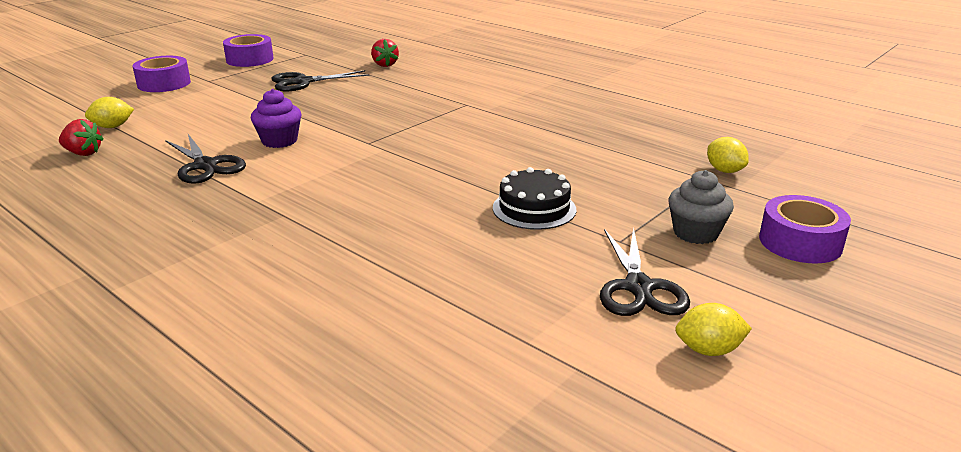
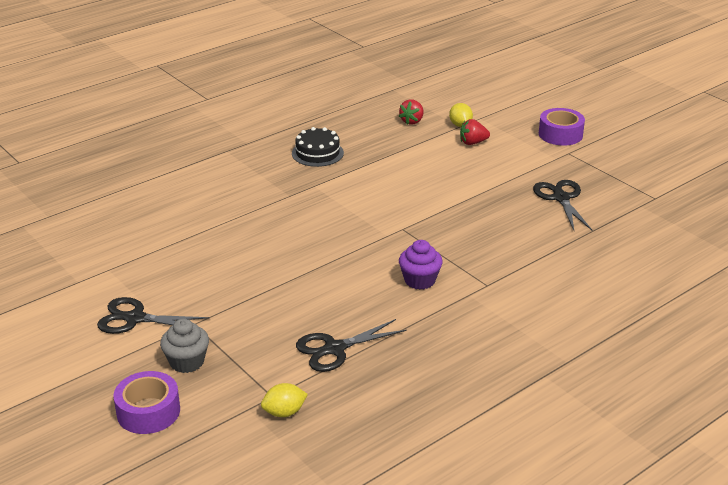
camera: 100 degrees right, 5 degrees up
(205, 166) = (377, 164): black scissors -> black scissors (334, 349)
(250, 59) = (634, 169): purple tape -> none
(279, 141) = (416, 190): purple cupcake -> purple cupcake (419, 280)
(385, 65) = (618, 244): red strawberry -> red strawberry (473, 143)
(534, 208) = (256, 293): black cake -> black cake (317, 153)
(708, 350) = (63, 329): yellow lemon -> none

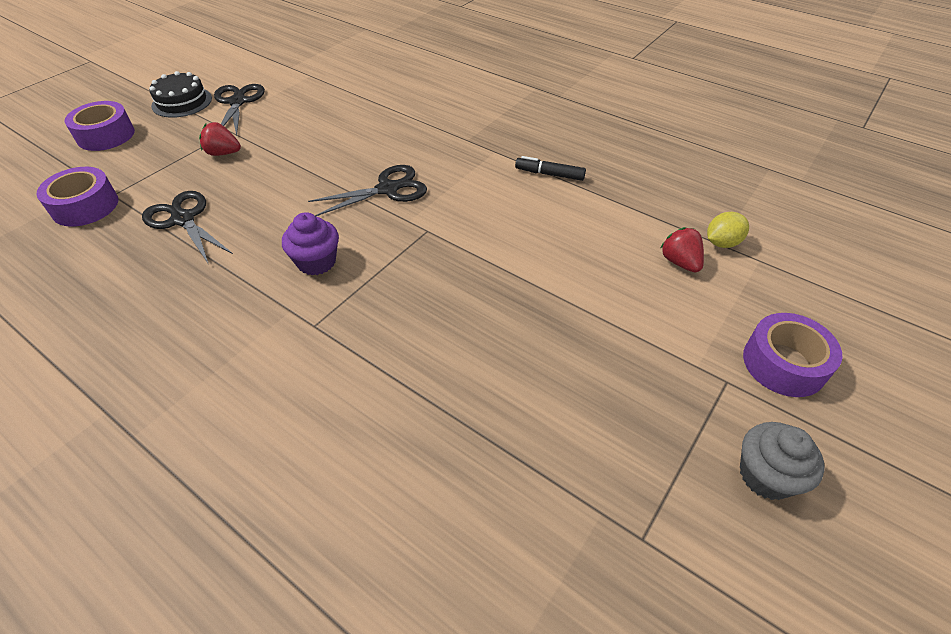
camera: 75 degrees right, 15 degrees up
(187, 362) = (172, 139): grey cupcake -> grey cupcake (766, 475)
(284, 412) = (85, 206): yellow lemon -> purple tape
(317, 153) = (566, 141): black cake -> black cake (182, 102)
(358, 168) = (549, 174): none -> black marker
(412, 121) = (696, 197): red strawberry -> red strawberry (223, 153)
(561, 198) = (573, 385): black scissors -> black scissors (388, 189)

